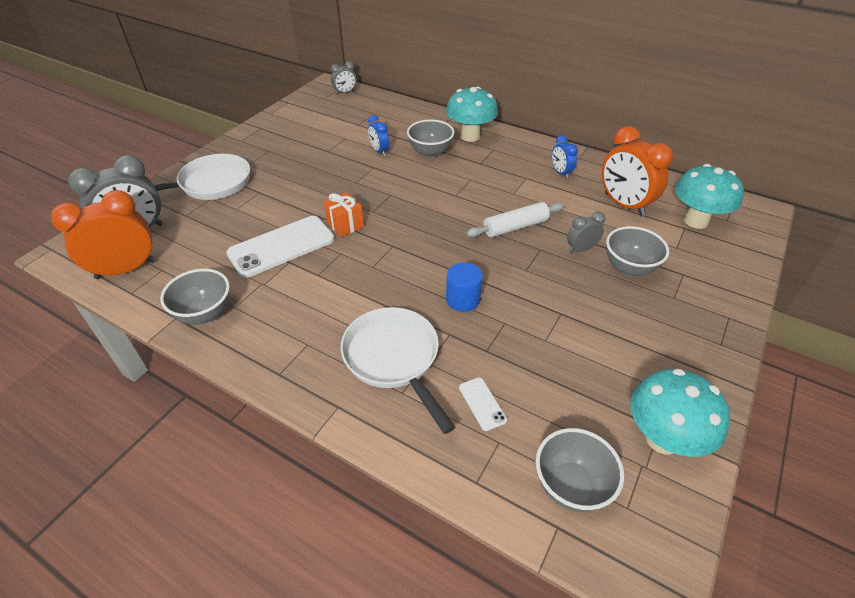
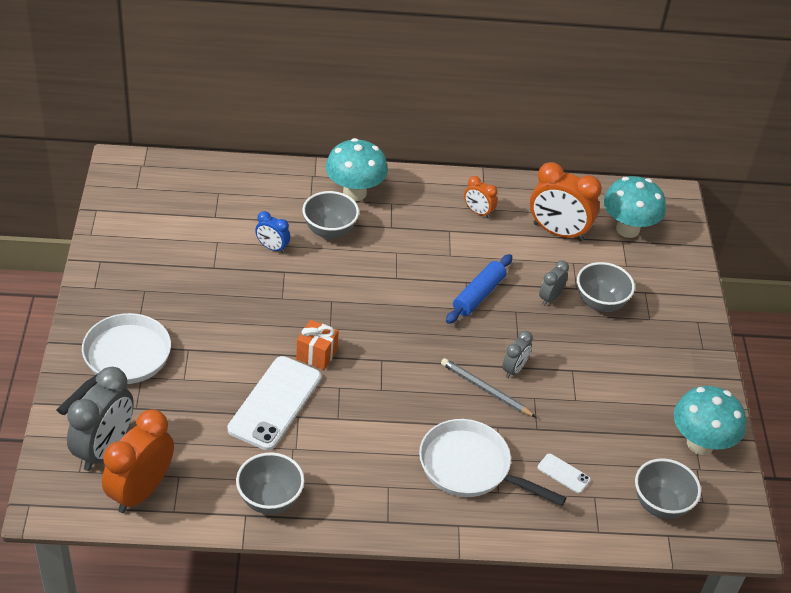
camera: 35 degrees left, 0 degrees up
(345, 93) = (155, 171): grey clock -> grey clock (514, 369)
(463, 299) = (485, 390): blue cylinder -> grey pencil
(515, 227) = (478, 295): white rolling pin -> blue rolling pin
(560, 173) = (478, 212): blue clock -> orange clock

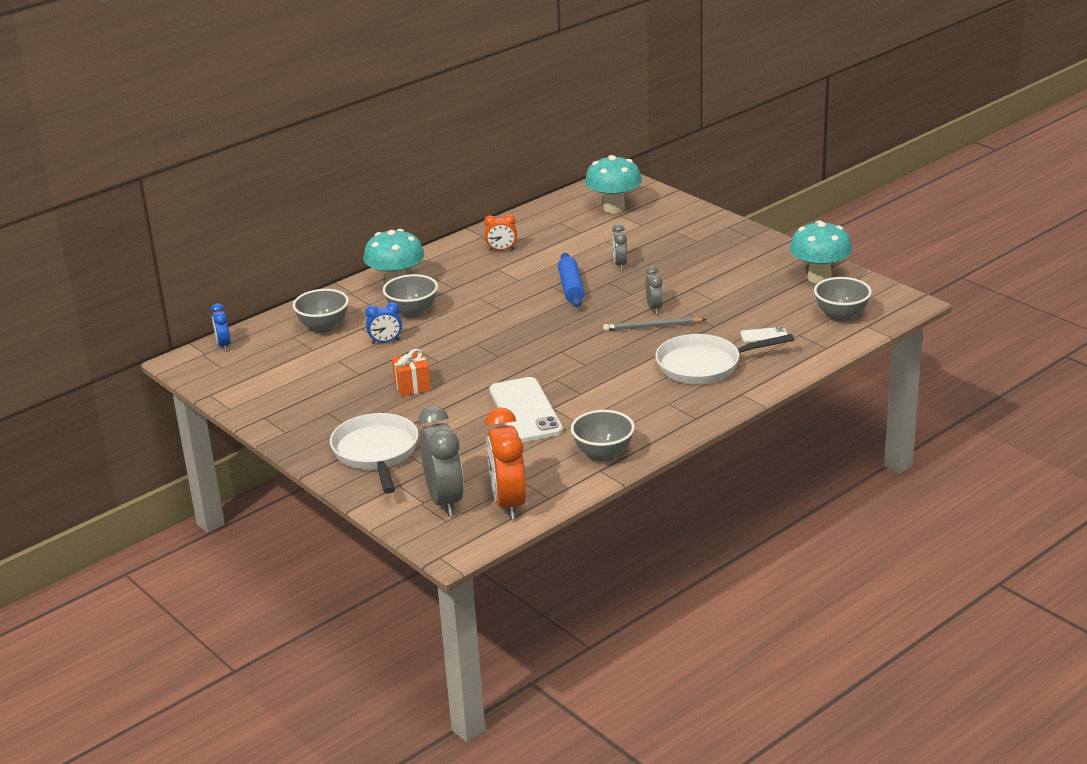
camera: 35 degrees left, 15 degrees down
(165, 166) = (224, 345): none -> blue clock
(316, 354) = (512, 373): orange gift -> orange gift (412, 386)
(558, 232) = (571, 232): orange clock -> none
(600, 303) = (655, 250): grey bowl -> grey bowl (323, 327)

